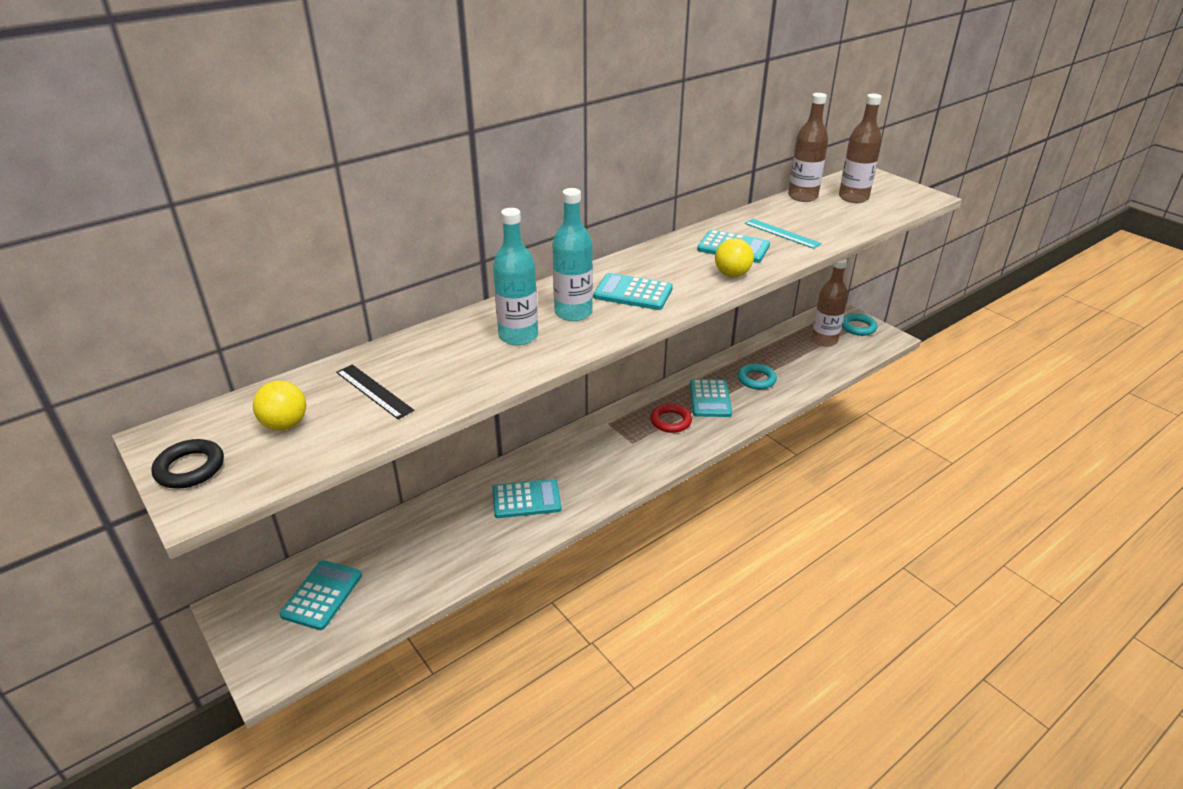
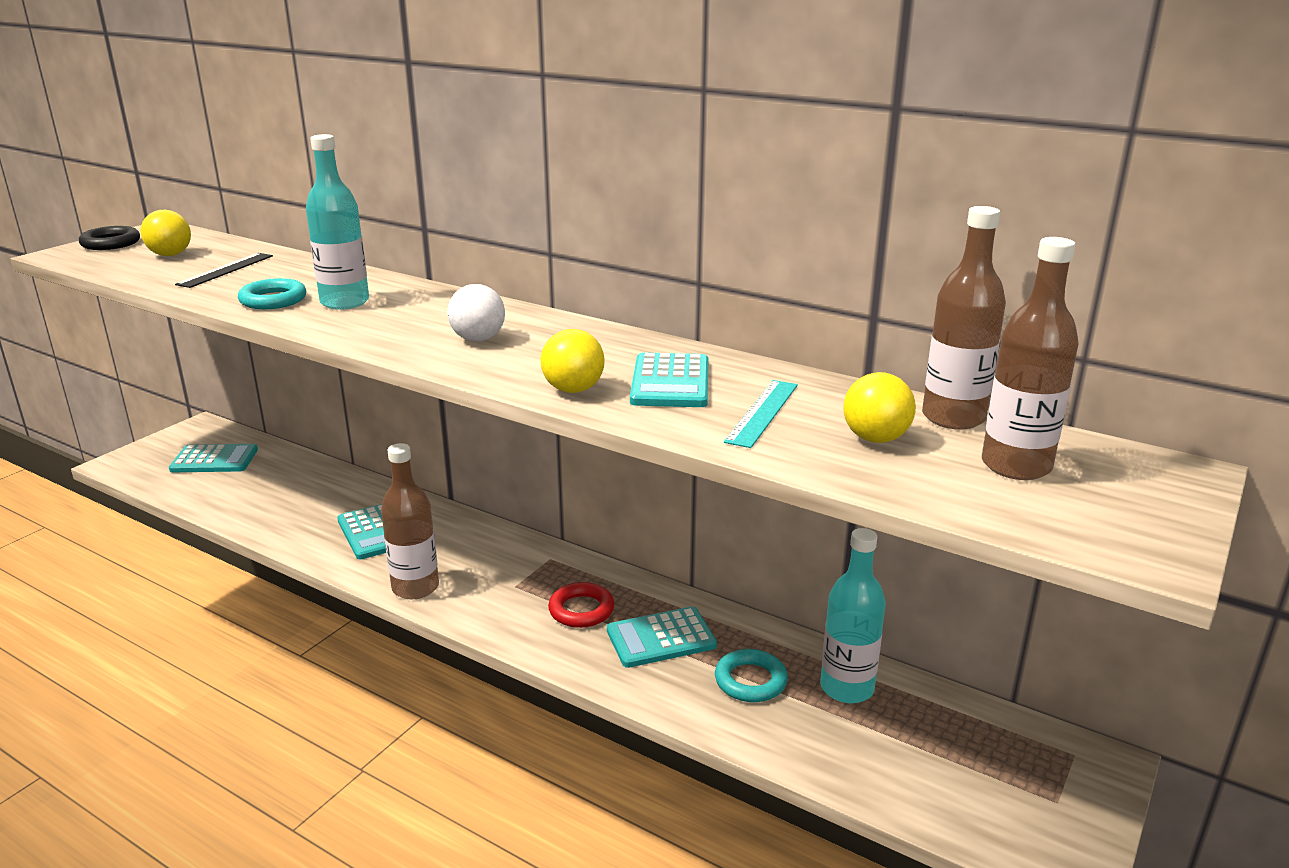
camera: 70 degrees right, 10 degrees down
(573, 312) = (410, 317): turquoise bottle -> turquoise bottle (847, 688)
(633, 293) = (478, 339): turquoise calculator -> white ball
(819, 216) = (875, 438): none -> yellow ball
(824, 340) = (957, 755): brown bottle -> brown bottle (415, 587)
(858, 327) = (1061, 805): turquoise ring -> turquoise ring (273, 300)

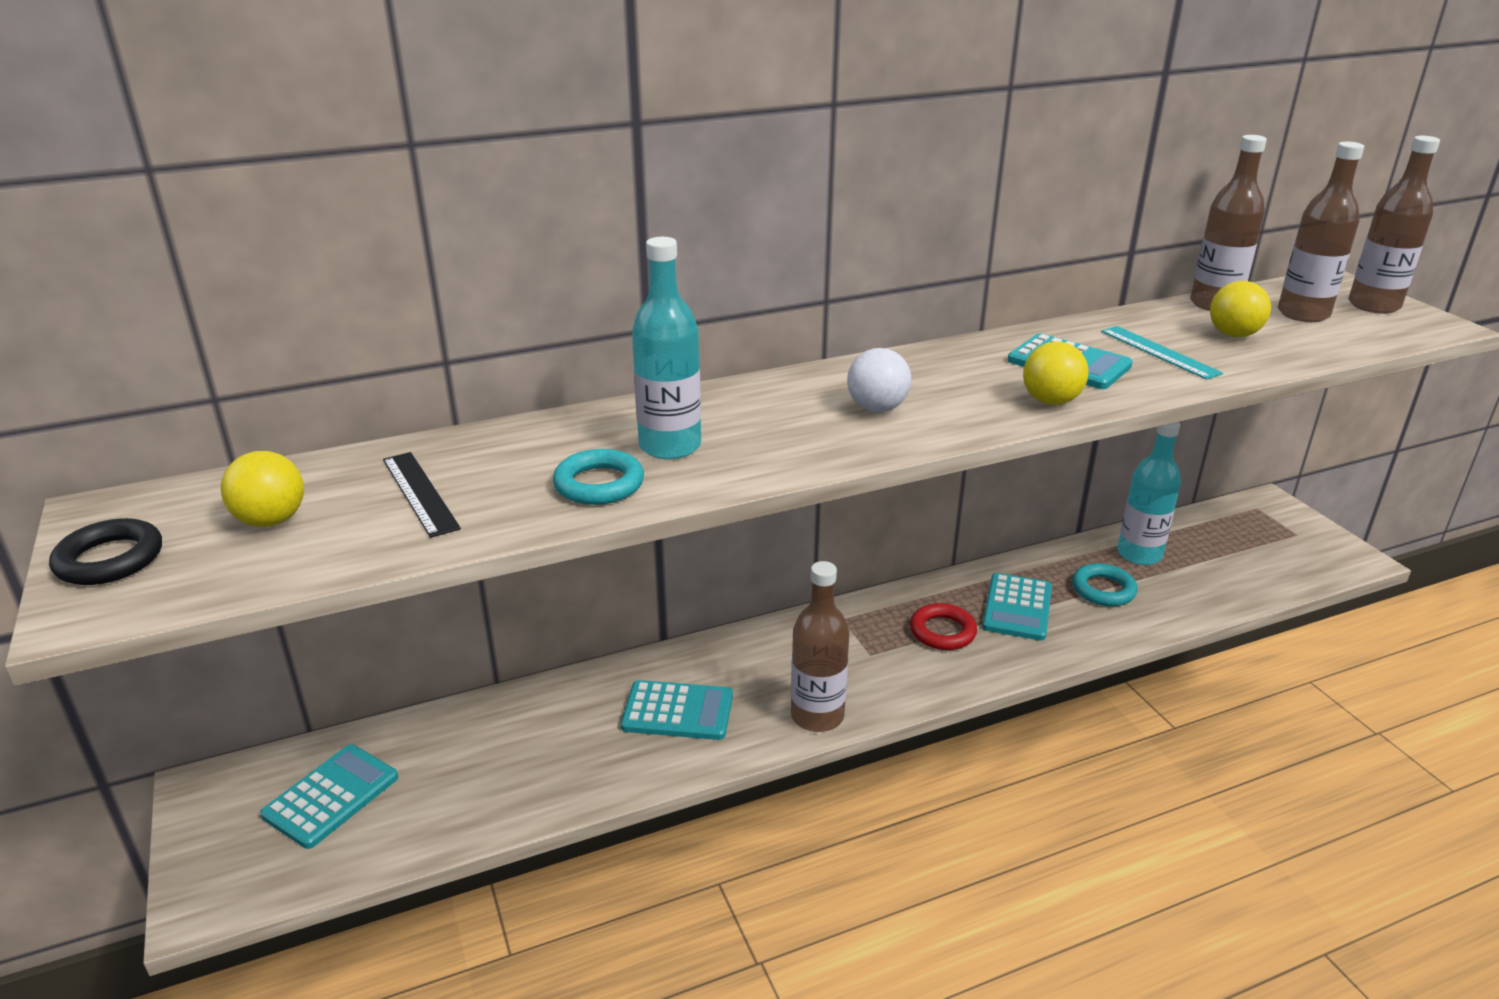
camera: 55 degrees left, 5 degrees up
(1137, 504) = (1373, 305): none -> brown bottle

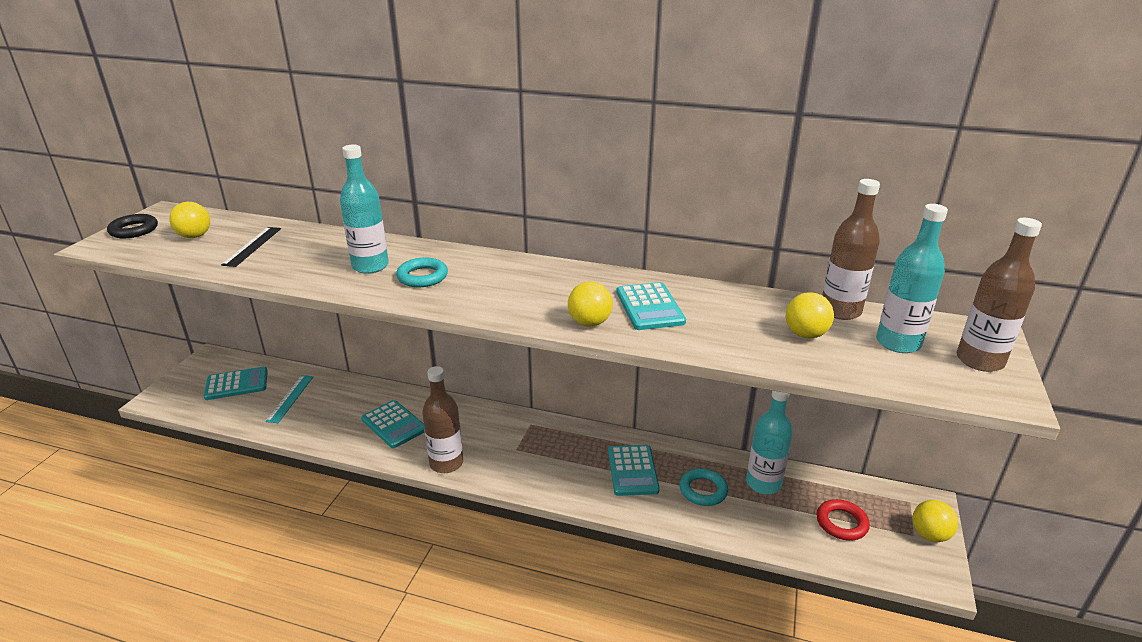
camera: 40 degrees right, 0 degrees up
(599, 484) = (312, 270): turquoise ring -> turquoise ring (422, 277)
(877, 408) = (493, 287): white ball -> none
(942, 631) = (570, 459): red ring -> red ring (841, 523)
(1017, 608) = (632, 470): turquoise calculator -> turquoise calculator turned 60 degrees counterclockwise
(1159, 352) = (724, 324): turquoise ruler -> turquoise ruler (290, 398)
(1303, 314) = (898, 343): brown bottle -> turquoise bottle
(1306, 527) = (929, 535): none -> yellow ball

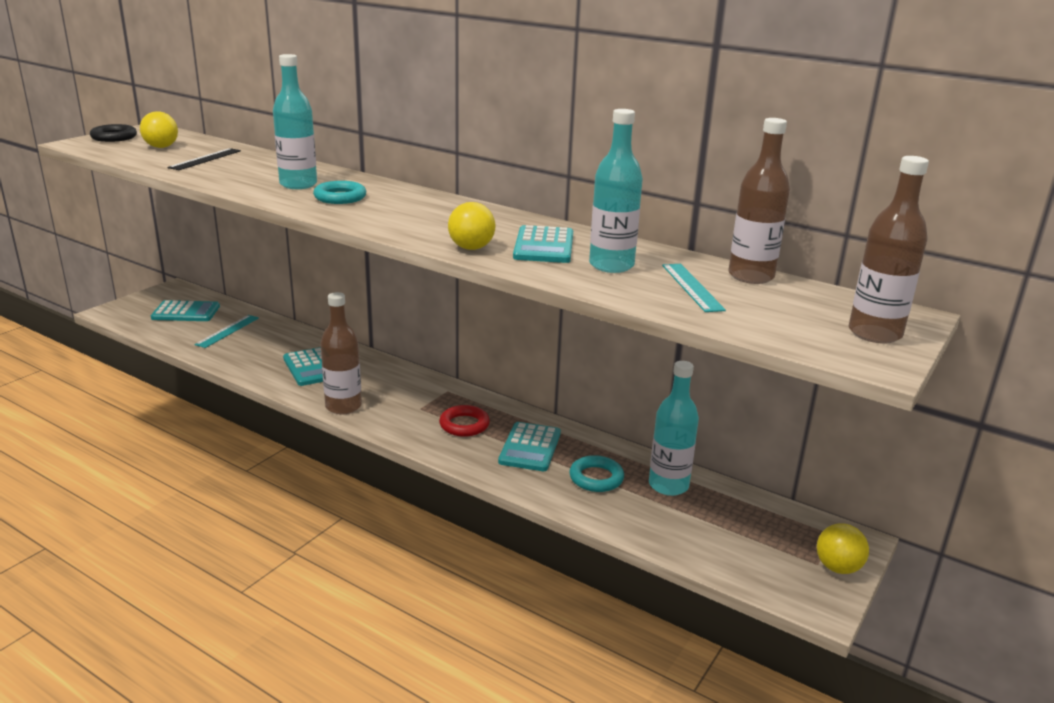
camera: 15 degrees right, 5 degrees down
(805, 334) = (692, 287): yellow ball -> turquoise ruler
(841, 523) = (737, 536): red ring -> red ring (464, 425)
(898, 343) = (791, 307): turquoise bottle -> turquoise bottle (611, 265)

